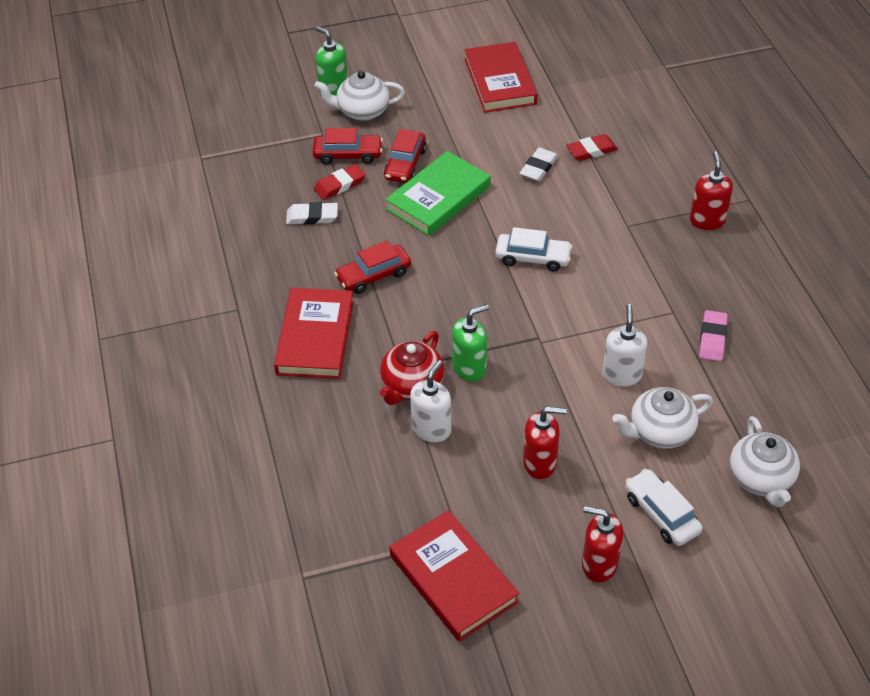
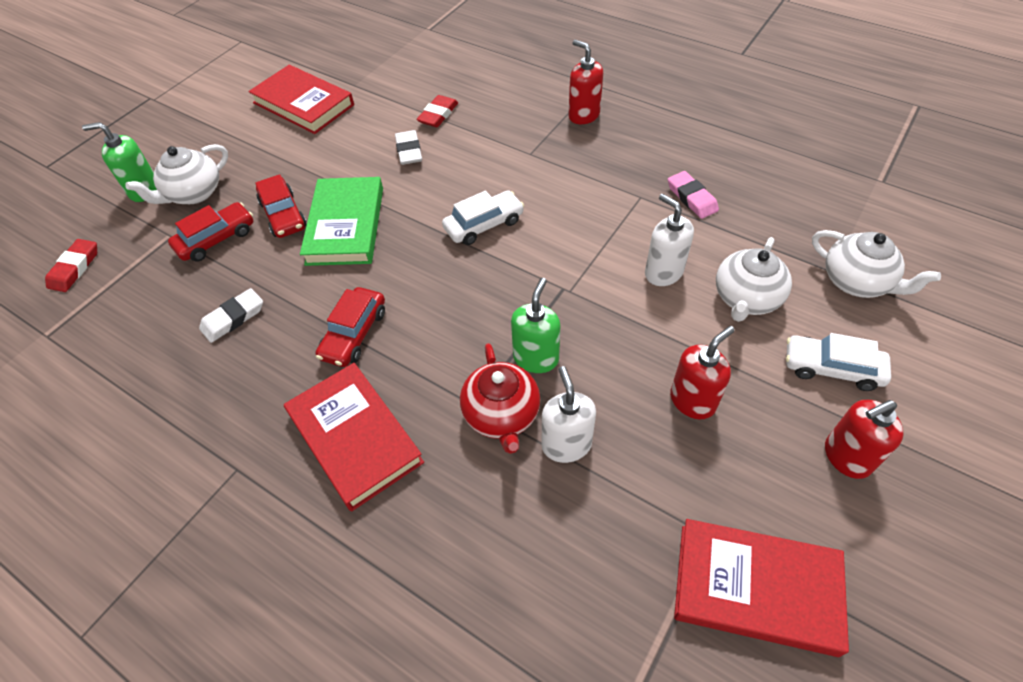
camera: 40 degrees left, 5 degrees up
(340, 185) = (234, 271): red eraser -> red eraser (75, 268)

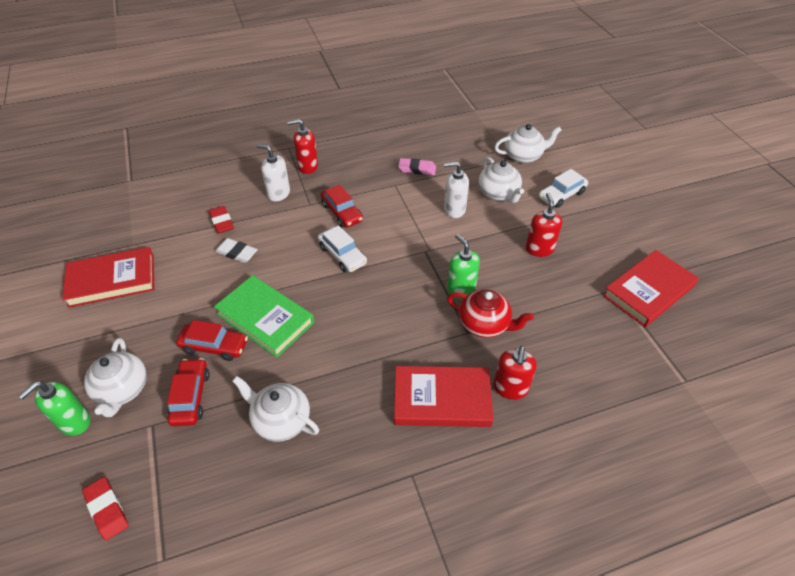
camera: 55 degrees left, 5 degrees down
(233, 318) = (281, 420): white eraser -> white teapot
(354, 334) = (363, 360): red car -> red car (342, 212)
(484, 225) = (342, 255): white car -> white car turned 135 degrees clockwise
(566, 444) = (525, 309): white soap dispenser -> white soap dispenser (278, 193)
(846, 457) = (608, 222): red soap dispenser -> red soap dispenser (510, 388)

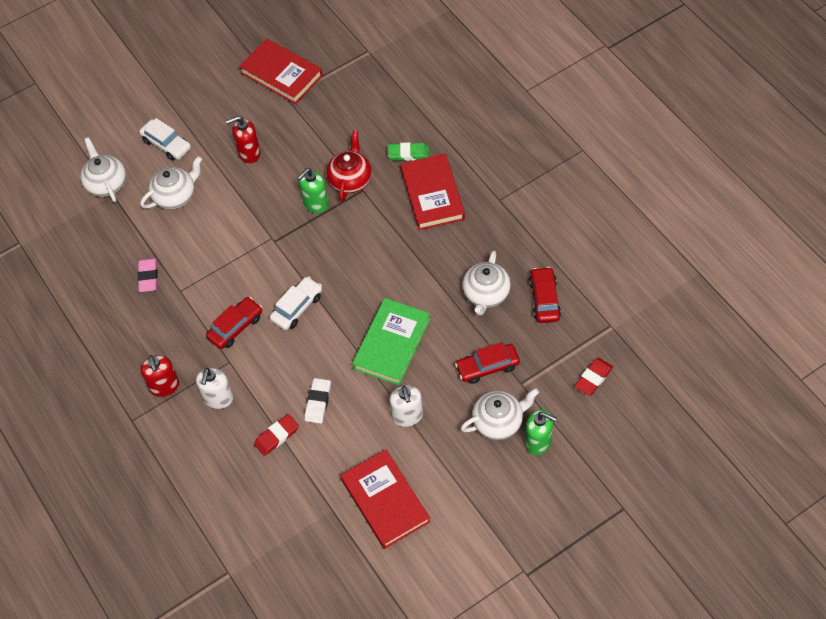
camera: 100 degrees left, 10 degrees up
(214, 346) = (434, 371): red car -> red car (544, 299)
(454, 209) = (208, 229): white soap dispenser -> white soap dispenser (407, 416)
(510, 388) = (408, 153): red soap dispenser -> green eraser

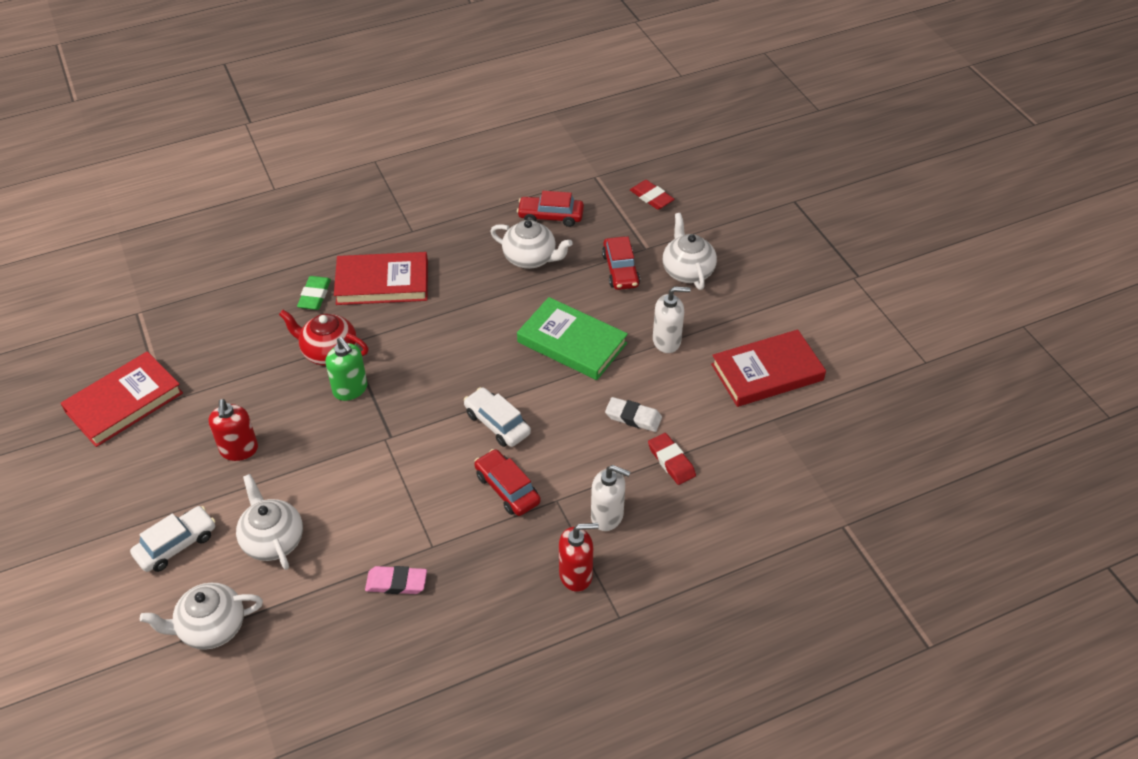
camera: 85 degrees left, 10 degrees down
(538, 442) = (715, 246): green soap dispenser -> none

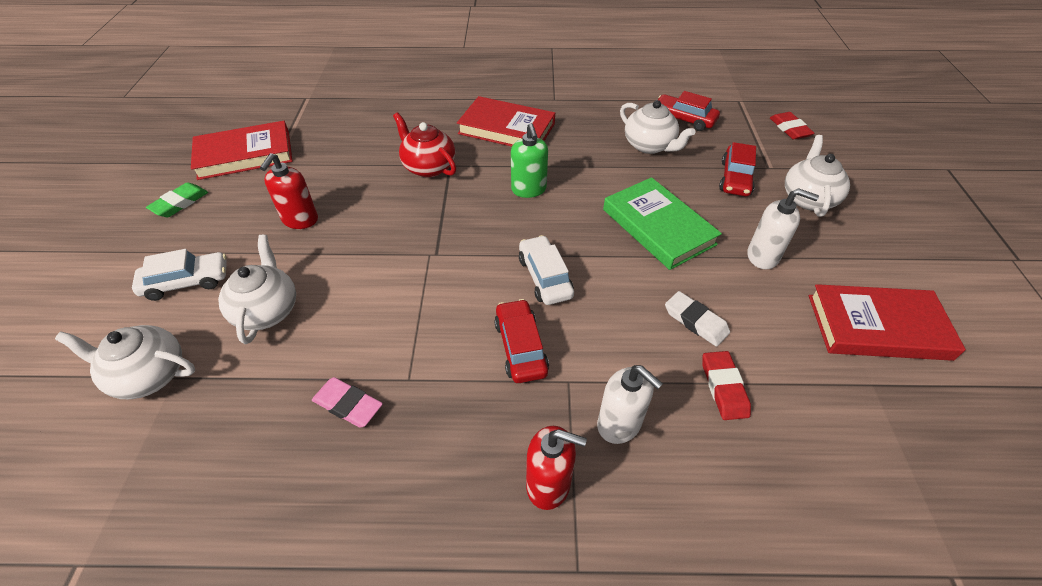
camera: 25 degrees right, 0 degrees up
(314, 295) = (445, 122): green eraser -> green eraser (180, 203)
(350, 389) = (426, 202): green soap dispenser -> green soap dispenser (529, 189)

